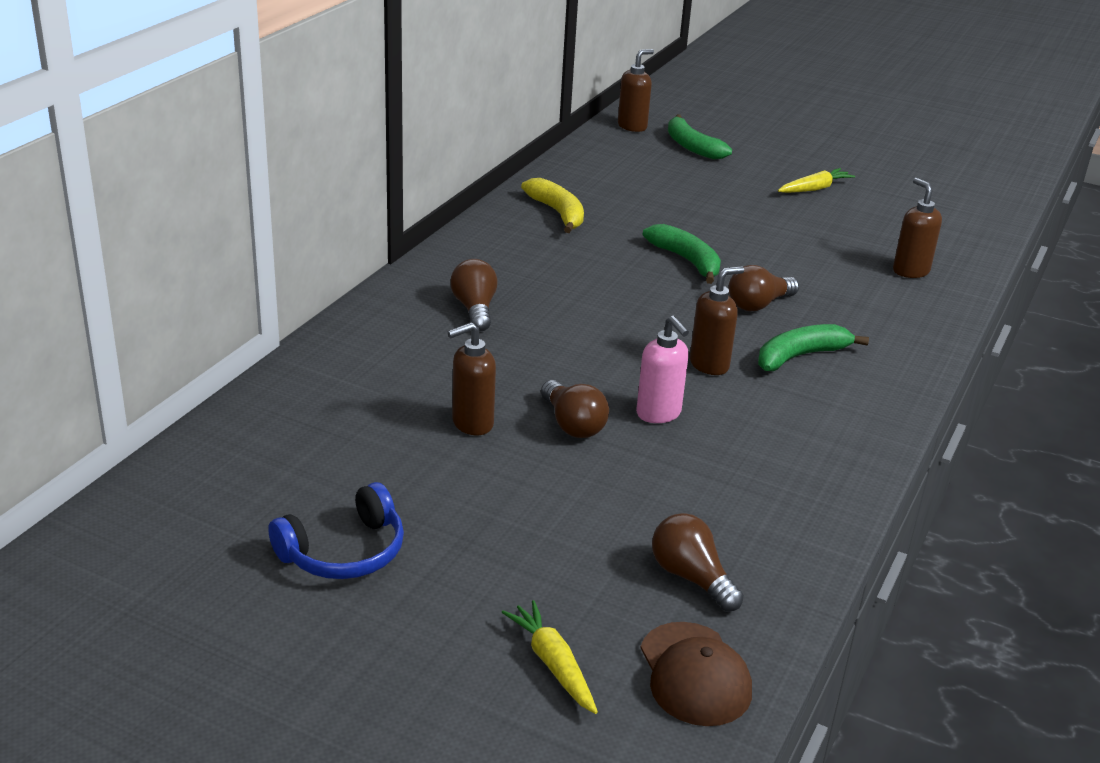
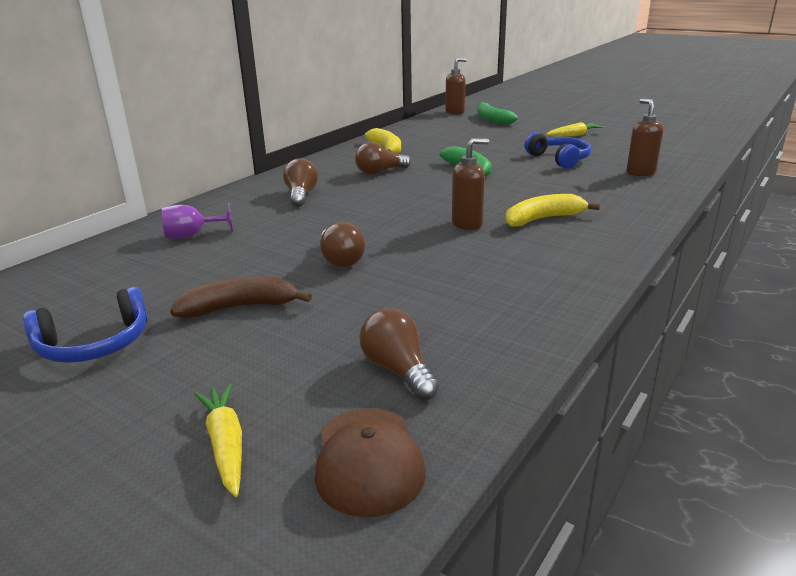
camera: 10 degrees right, 5 degrees down
(364, 384) = (192, 235): none -> purple goblet
(472, 423) = (259, 259): brown soap dispenser -> none
(484, 498) = (240, 307): none -> brown banana
(659, 414) = (414, 253): pink soap dispenser -> none
(758, 304) = (517, 191): brown light bulb -> brown light bulb (380, 172)
(800, 356) = (543, 219): green banana -> yellow banana
(803, 241) = (559, 159): none -> blue headphones

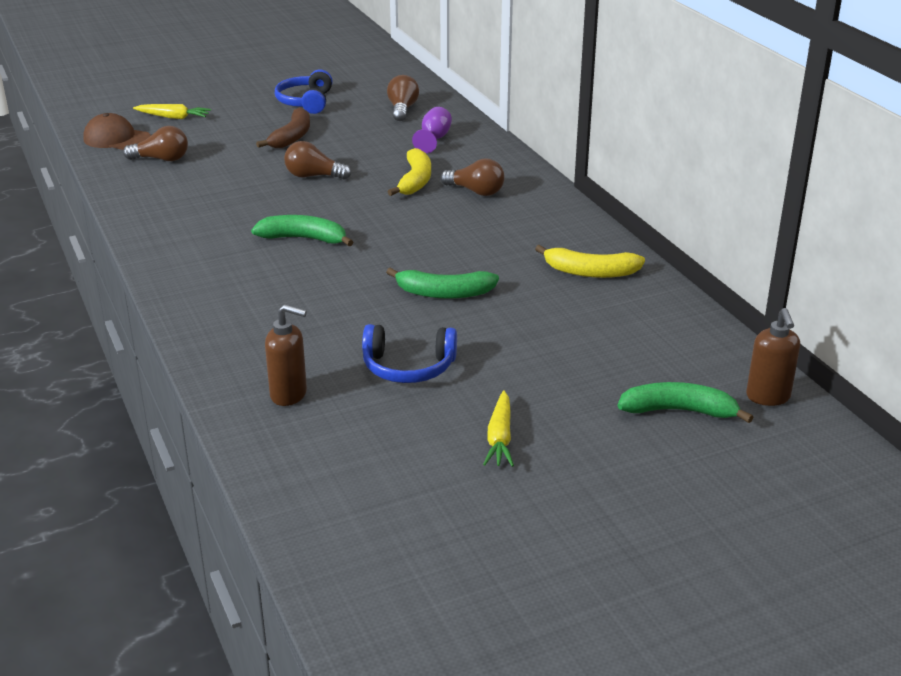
camera: 120 degrees right, 5 degrees up
(380, 172) = (501, 243): brown light bulb -> brown light bulb (402, 109)
(467, 224) = (304, 239): brown soap dispenser -> green banana
(543, 219) = (263, 274): yellow banana -> yellow banana (415, 181)

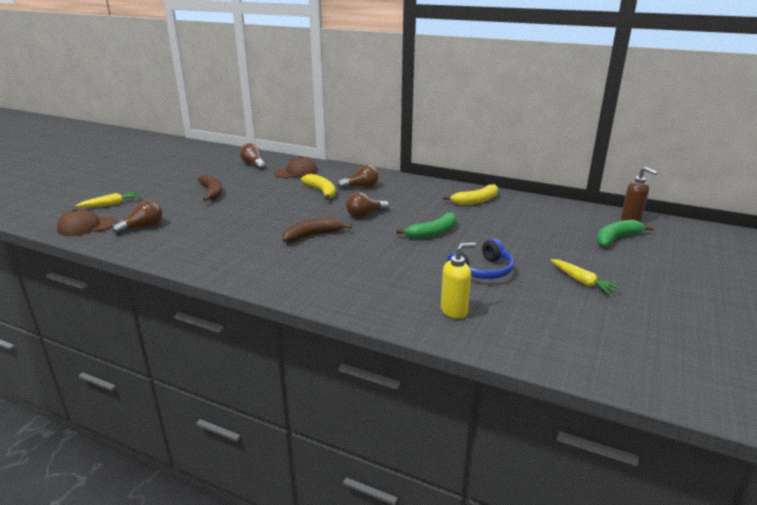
camera: 40 degrees left, 5 degrees down
(289, 395) = (454, 311): brown soap dispenser -> yellow soap dispenser
(304, 239) = (312, 235): green banana -> brown banana
(305, 102) = (189, 175): blue headphones -> none
(313, 176) = (261, 206): brown light bulb -> brown light bulb (365, 214)
(434, 139) = (296, 172): purple goblet -> brown cap

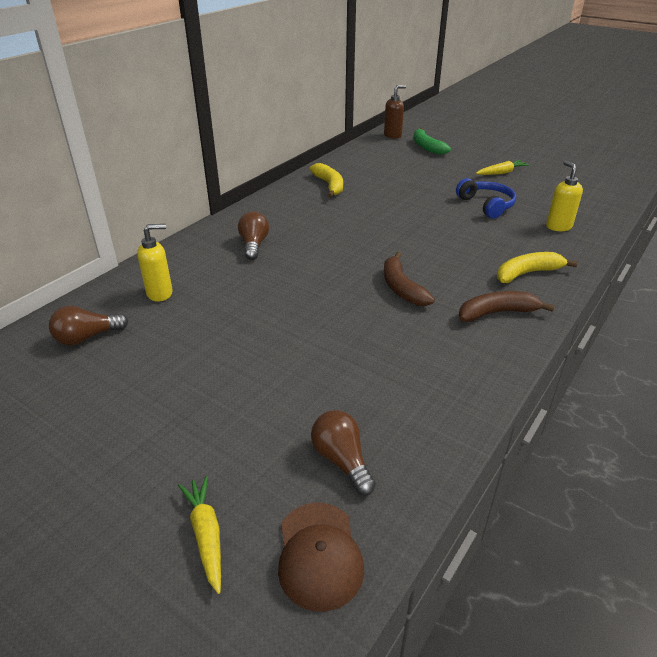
camera: 80 degrees left, 10 degrees up
(212, 192) = (208, 383): brown banana -> brown banana (497, 313)
(296, 172) = (160, 293): brown cap -> yellow soap dispenser
(321, 191) = (257, 275): yellow banana -> yellow banana (527, 273)
(365, 214) = (347, 249): brown light bulb -> none
(433, 233) = (405, 217): green banana -> none

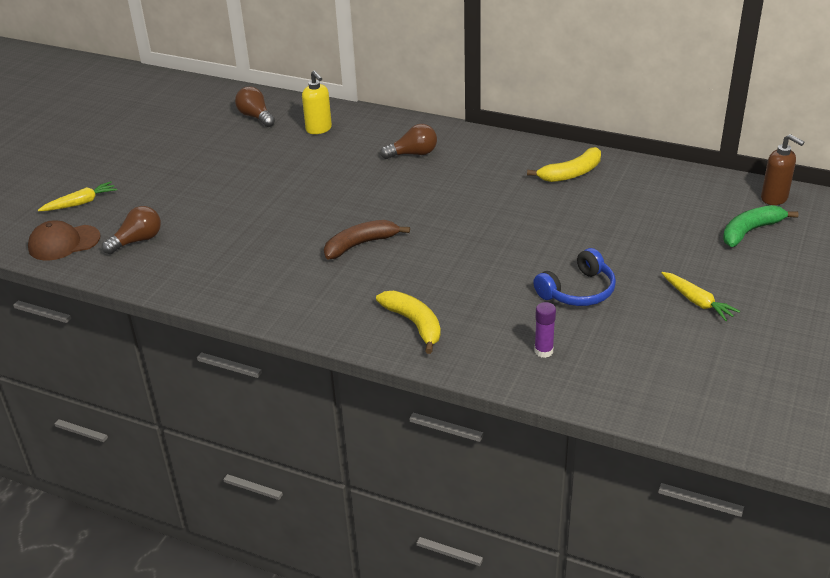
camera: 80 degrees right, 0 degrees up
(497, 313) = (331, 304): brown banana -> none
(558, 226) = (543, 351): yellow soap dispenser -> purple glue stick

